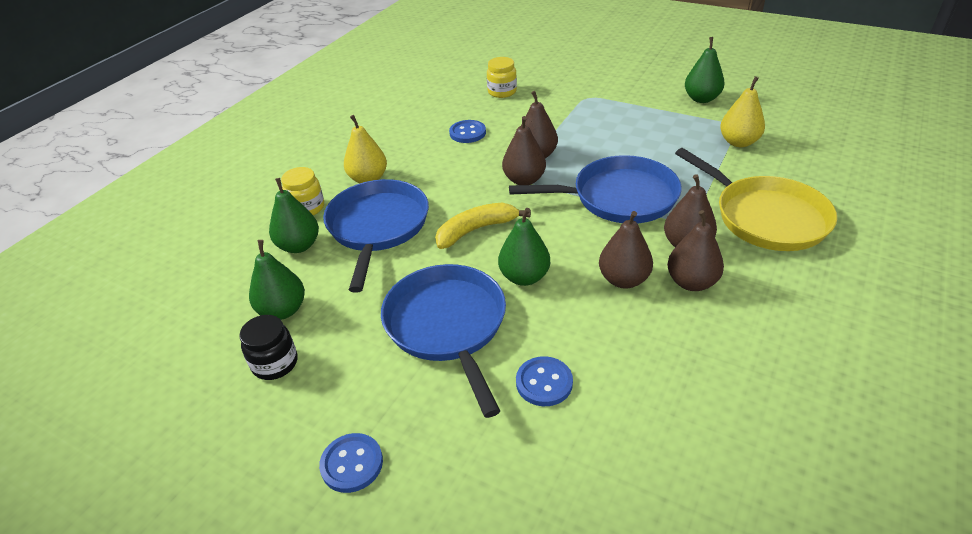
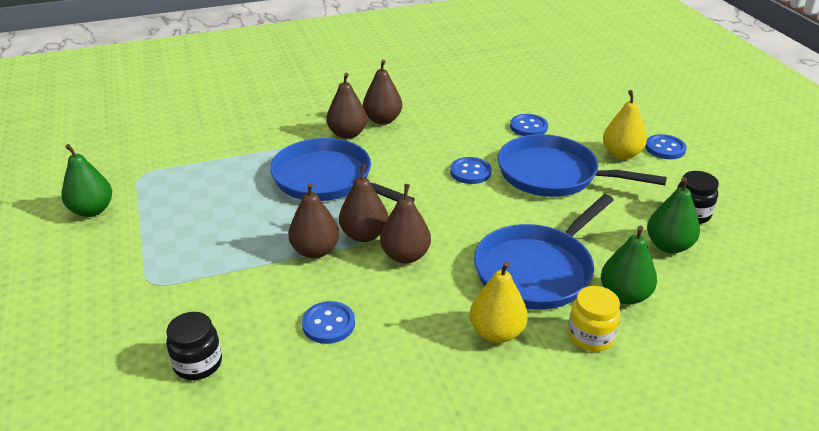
camera: 140 degrees left, 5 degrees down
(447, 326) = (553, 174): blue pan -> blue pan turned 90 degrees clockwise
(476, 230) = (460, 219): yellow banana -> none
(502, 92) = (198, 363): yellow jar -> black jar
(524, 277) = (470, 172): green pear -> blue button
(623, 280) = (415, 140): brown pear -> brown pear (405, 256)
(738, 142) = (171, 163): yellow pear -> yellow pear (621, 154)
(765, 217) = (276, 120): yellow pan -> none

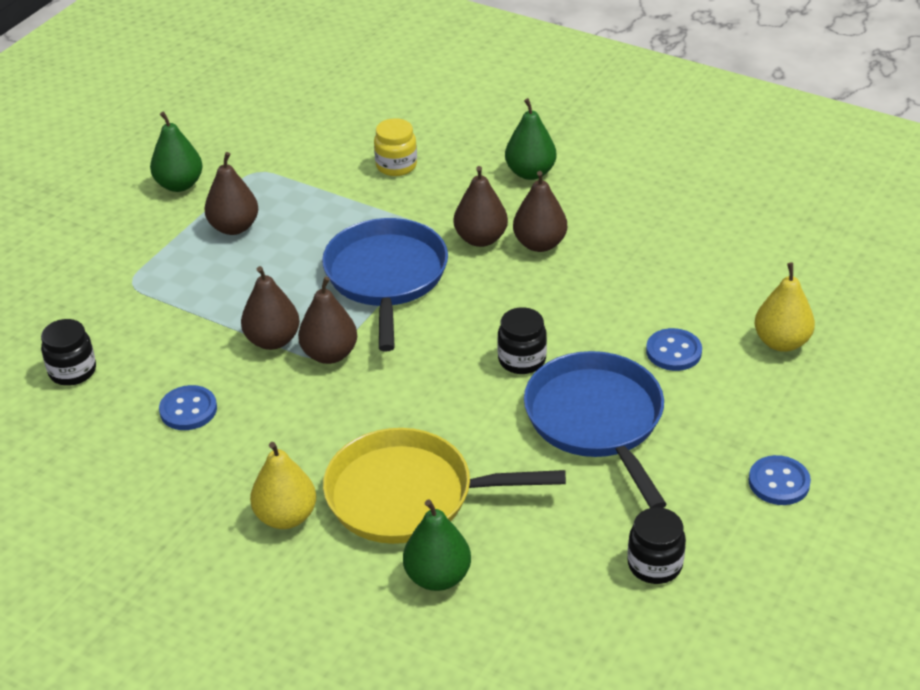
camera: 50 degrees right, 5 degrees up
(405, 256) = (329, 398): brown pear -> brown pear (234, 227)
(470, 172) = (522, 360): blue button -> black jar
(537, 270) = (408, 495): blue pan -> yellow pan
(590, 336) = (347, 582): yellow jar -> yellow jar (396, 166)
(621, 154) = (714, 452): yellow pear -> yellow pear (781, 342)
(668, 246) = (566, 573): green pear -> green pear (530, 173)

